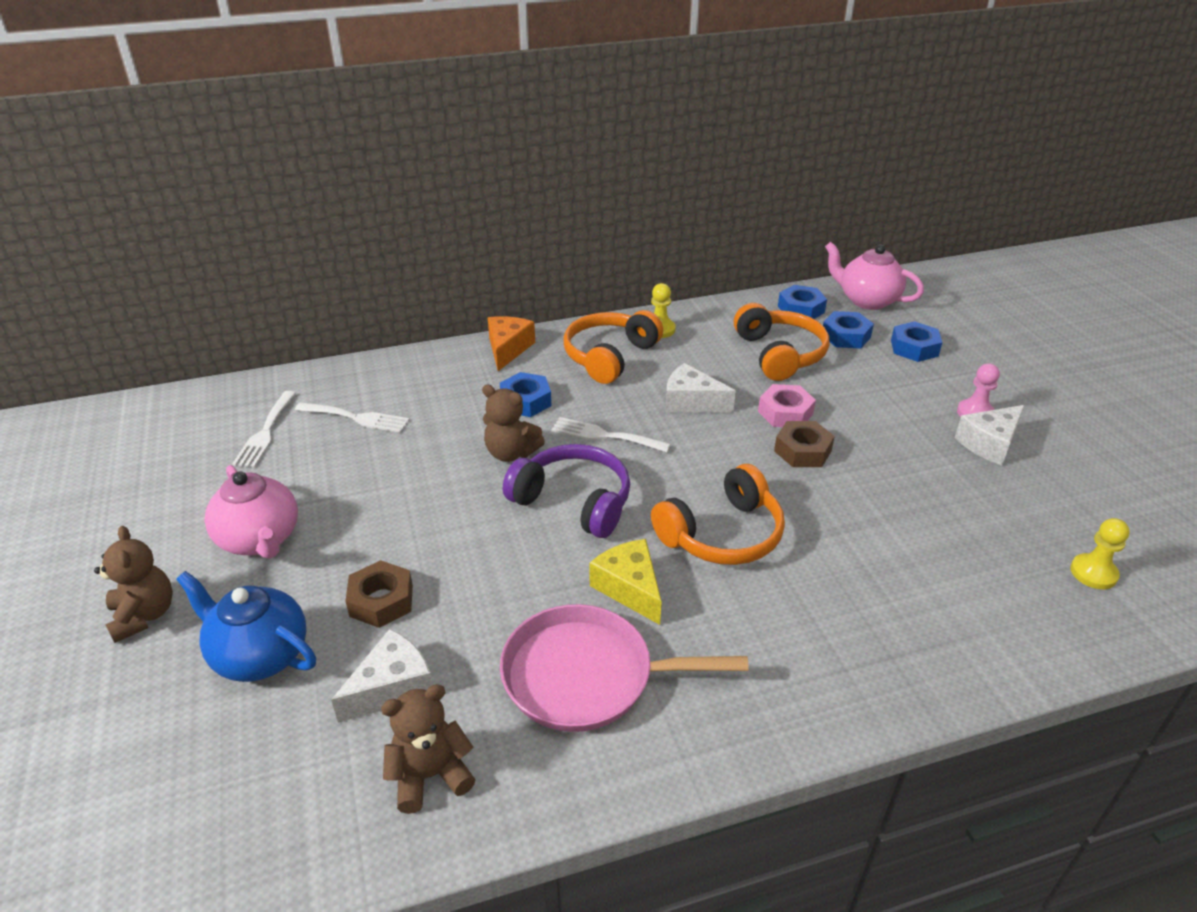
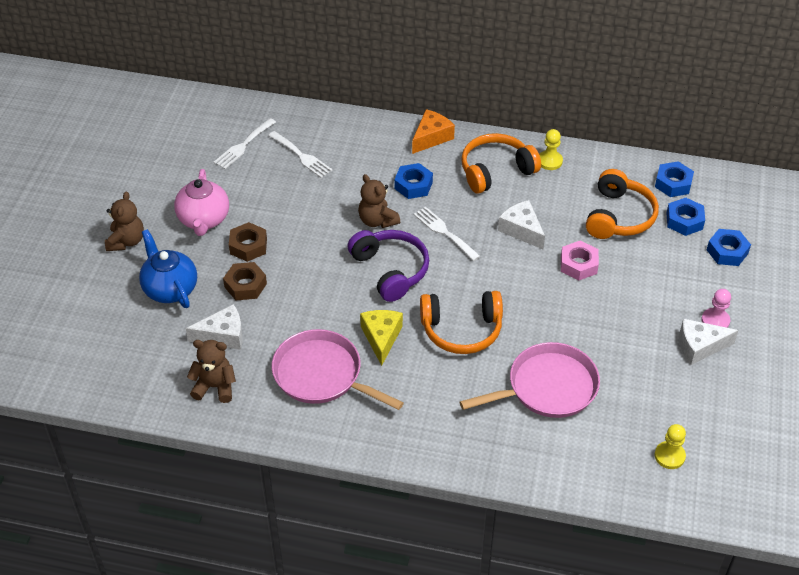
camera: 30 degrees right, 10 degrees up
(802, 451) = (564, 297): brown nut -> brown nut (248, 246)
(867, 300) = (734, 195): pink teapot -> none
(885, 557) = (547, 387): none -> pink pan

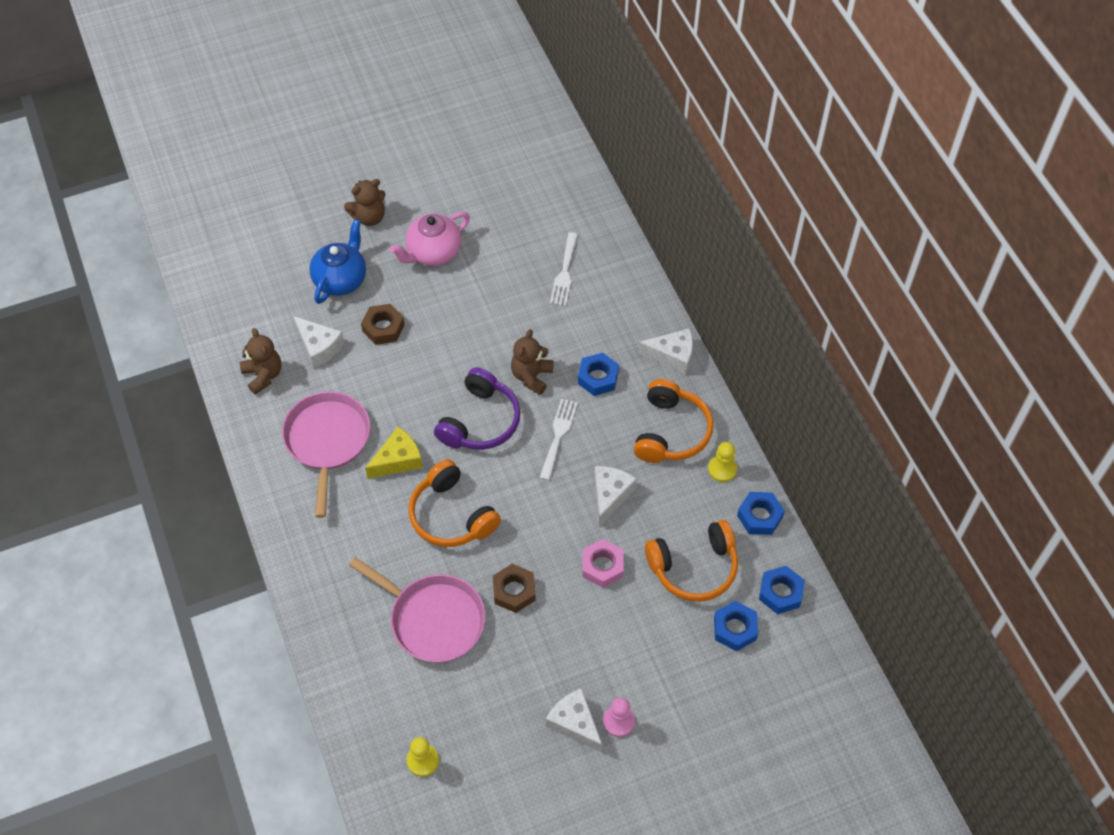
camera: 55 degrees right, 10 degrees up
(243, 146) = (541, 223): white fork -> none
(248, 246) = (428, 302): brown nut -> brown nut (514, 591)
(431, 137) = (672, 355): orange cheese -> white cheese
(496, 171) = (671, 432): orange headphones -> orange headphones turned 75 degrees clockwise
(727, 251) = (722, 688): blue nut -> blue nut (759, 516)

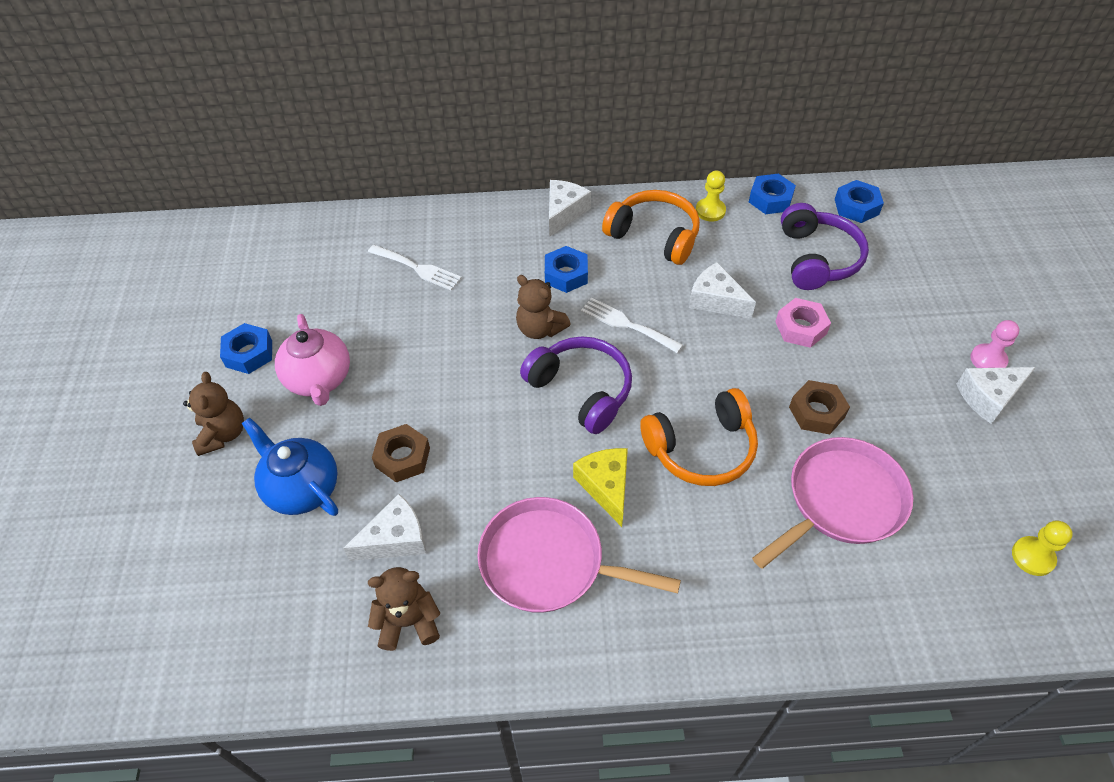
camera: 70 degrees left, 5 degrees down
(694, 568) = (817, 258): orange headphones -> purple headphones
(735, 629) = (890, 247): blue nut -> blue nut (249, 353)

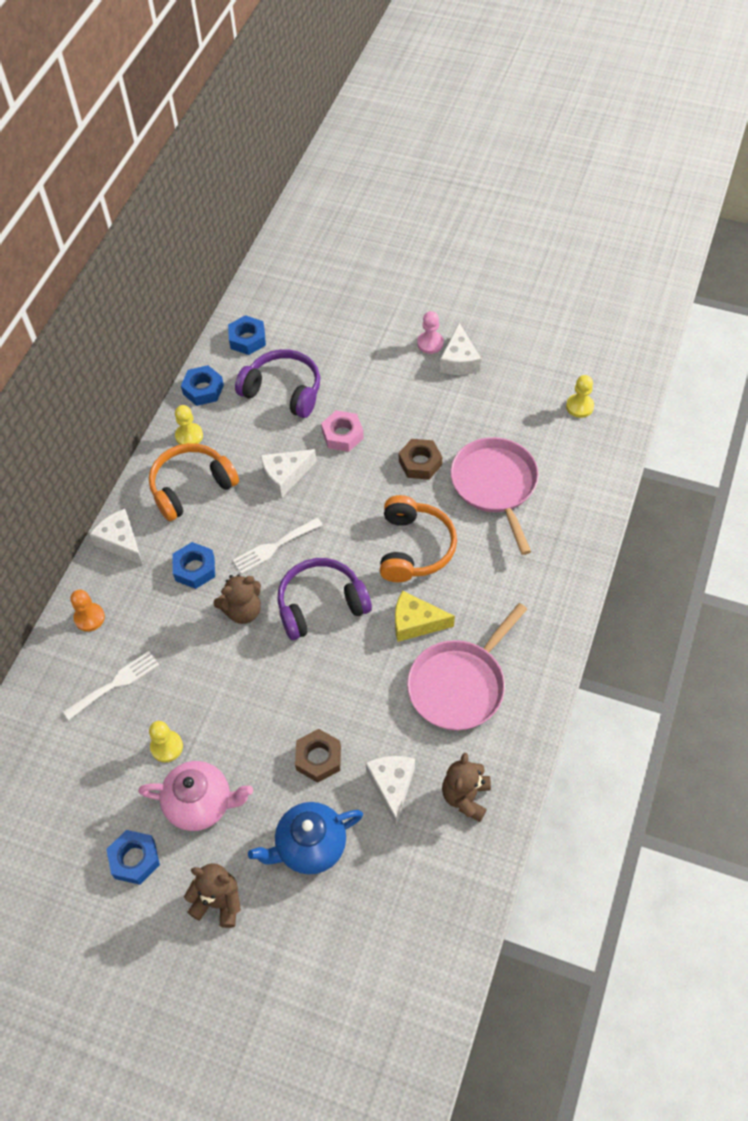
camera: 65 degrees left, 5 degrees up
(368, 330) = (166, 747): none -> yellow pawn
(475, 224) = (89, 618): none -> orange pawn

